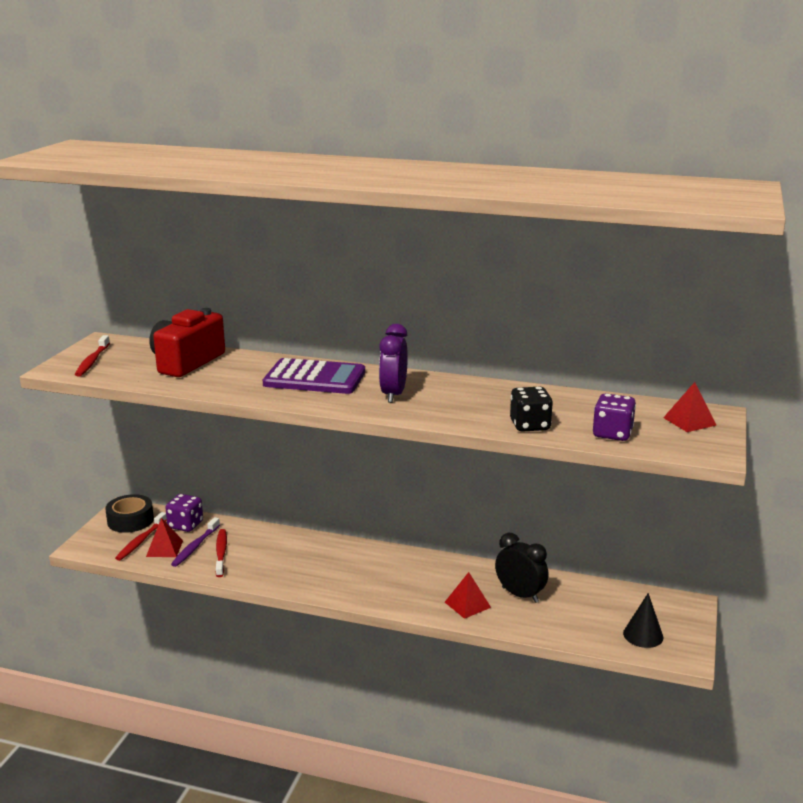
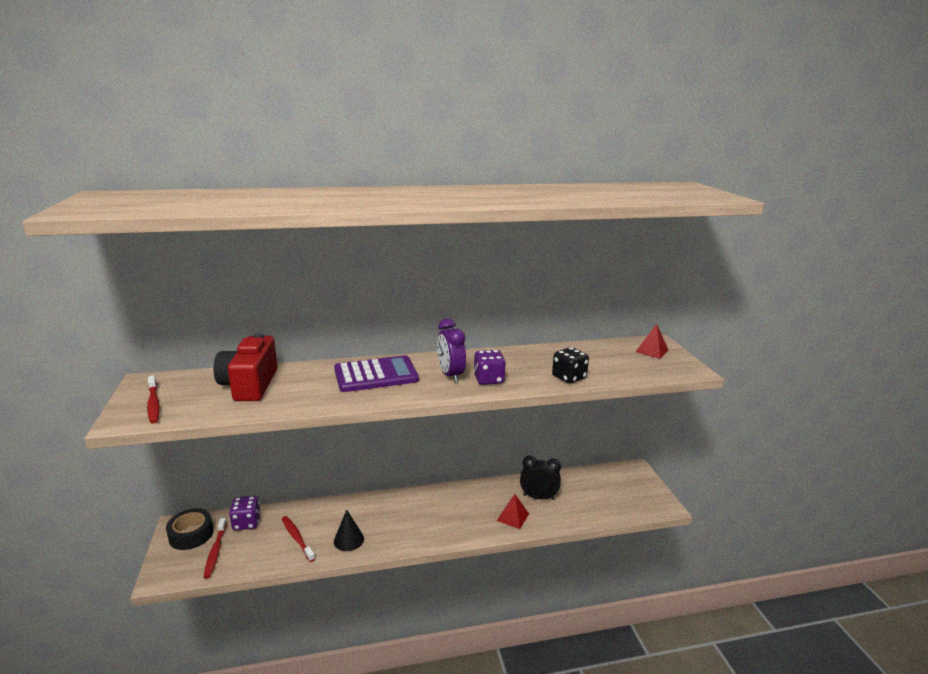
camera: 30 degrees left, 0 degrees up
(164, 548) = (243, 551): red pyramid -> none
(195, 547) = (270, 540): purple toothbrush -> none
(612, 434) = (623, 371): purple dice -> purple dice (488, 379)
(643, 635) = (631, 500): black cone -> black cone (348, 540)

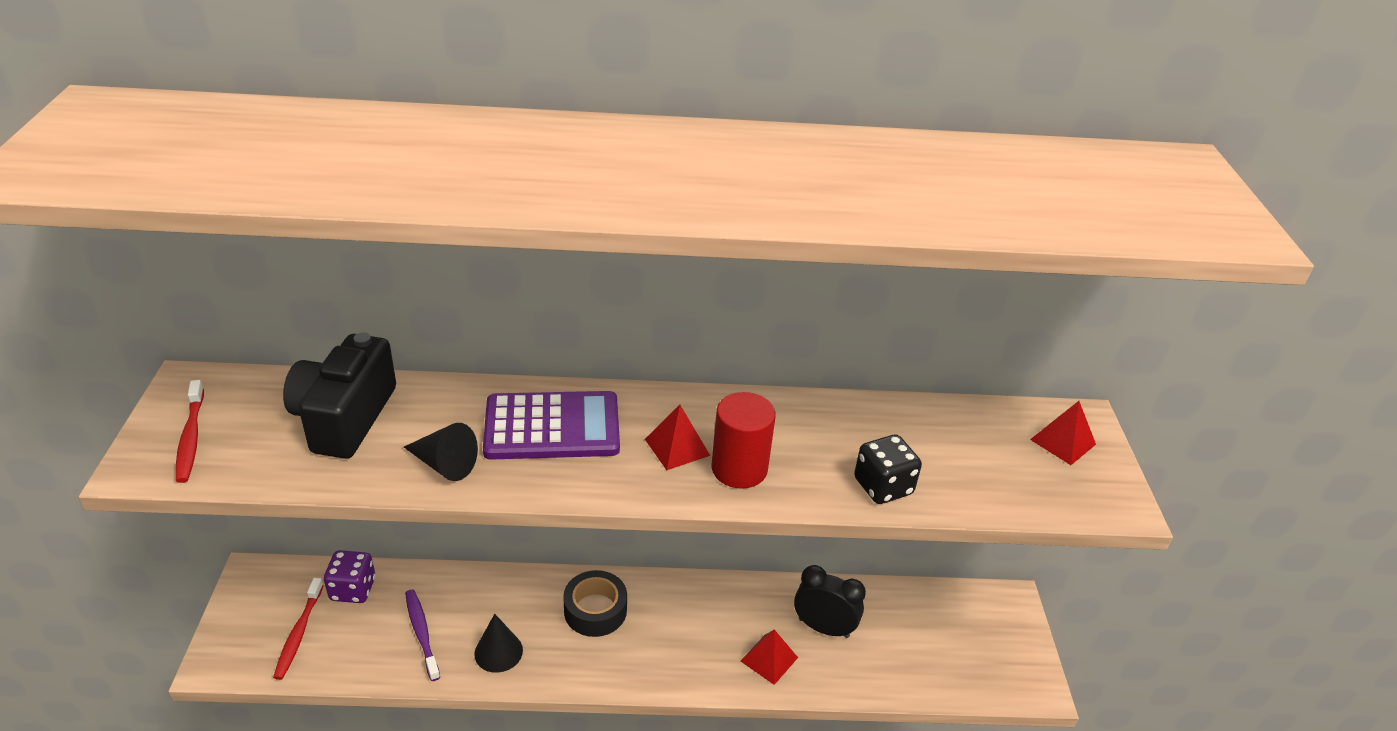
camera: 10 degrees right, 15 degrees up
(191, 534) = (269, 595): black tape -> black tape (595, 610)
(249, 385) = (345, 418): red camera -> black camera
(297, 538) = (421, 633): red toothbrush -> purple toothbrush
(318, 397) = (444, 464): none -> black cone
(450, 375) = (677, 447): purple clock -> red pyramid
(488, 379) = (739, 469): purple dice -> red cylinder

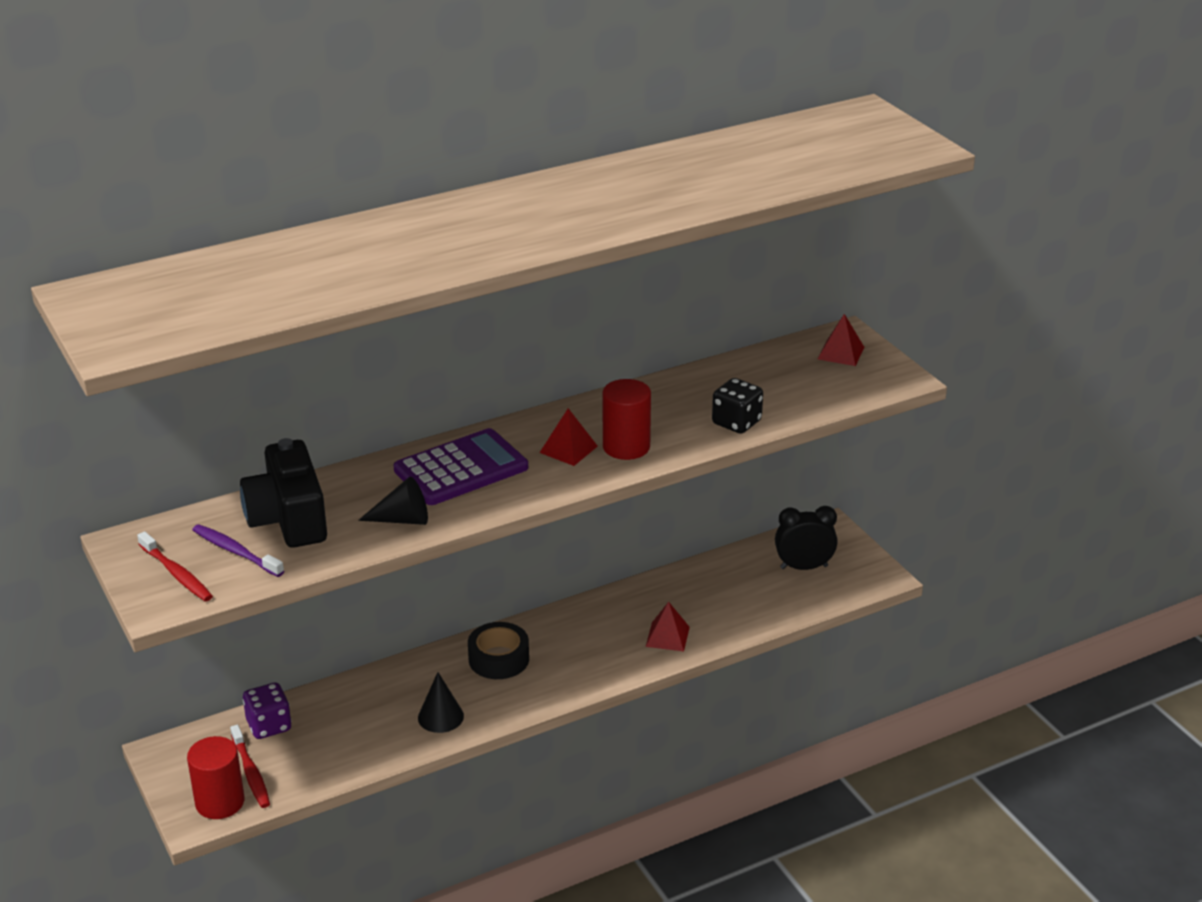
camera: 25 degrees left, 5 degrees down
(249, 653) = (220, 802): none -> red cylinder
(421, 633) = (362, 730): purple toothbrush -> purple toothbrush (236, 552)
(823, 628) = (695, 600): black clock -> black clock (804, 567)

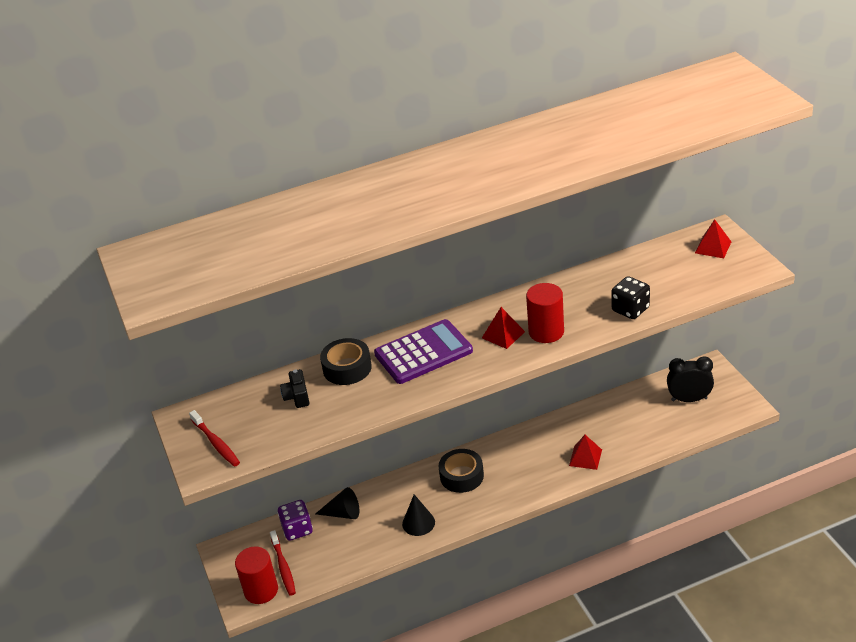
camera: 10 degrees right, 5 degrees up
(236, 552) = (258, 424): purple toothbrush -> none
(288, 519) = (297, 396): black camera -> black camera, size x0.47
(356, 486) = (347, 368): none -> black tape
(402, 519) = (379, 396): black cone -> black cone (343, 513)

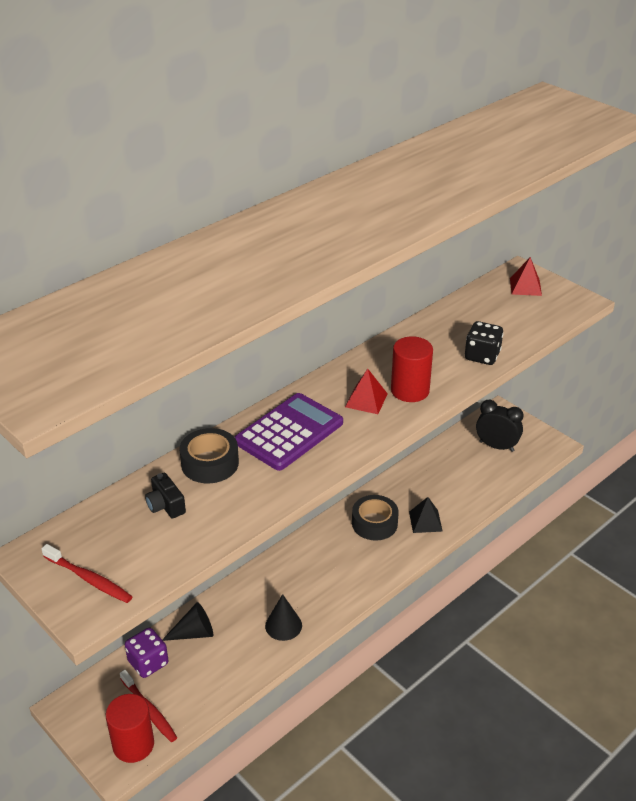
camera: 25 degrees left, 0 degrees up
(461, 476) = (308, 565): black tape -> black tape (374, 523)
(585, 457) = (425, 521): red pyramid -> black pyramid
(689, 399) = (496, 446): black clock -> black clock turned 45 degrees clockwise

